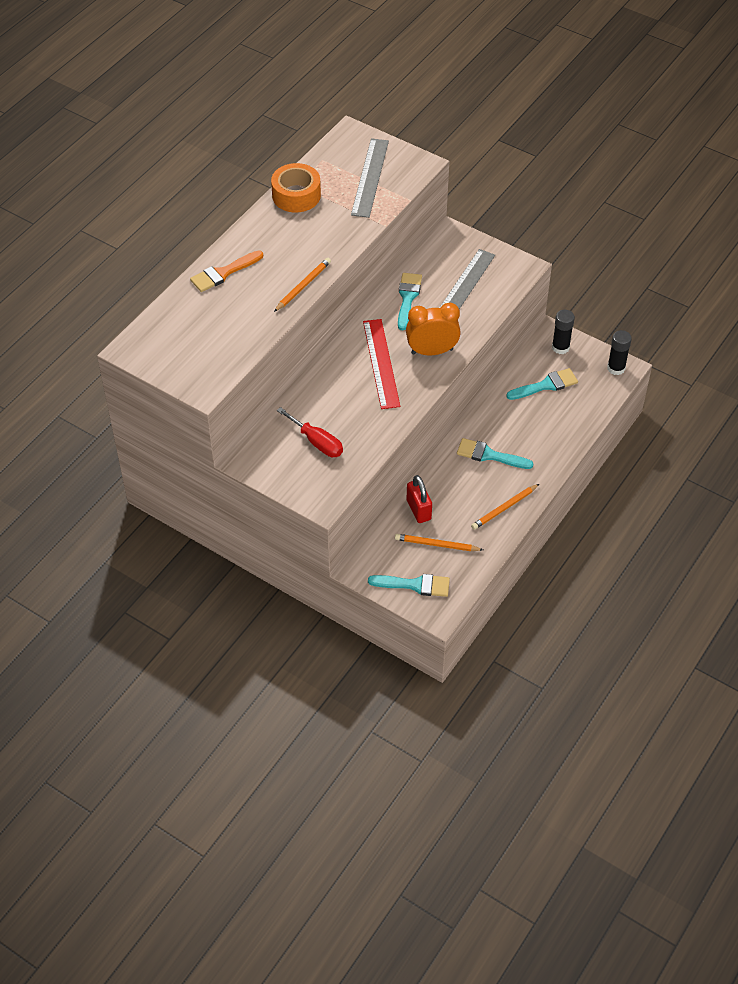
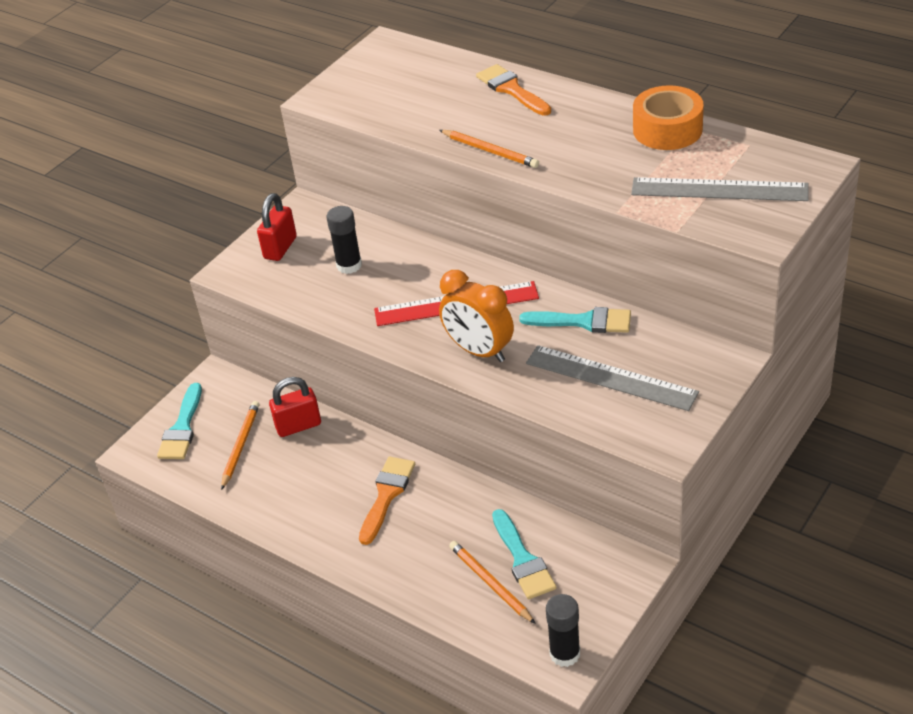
camera: 95 degrees right, 10 degrees down
(298, 471) = (280, 248): none -> red padlock
(317, 442) = (324, 259): red screwdriver -> none
(432, 351) = (479, 351): orange clock -> orange clock turned 135 degrees clockwise
(489, 455) = (386, 495): turquoise brush -> orange brush
(504, 508) = (291, 513): orange pencil -> orange pencil (491, 583)
(560, 347) = (605, 578): black glue stick -> black glue stick (349, 265)

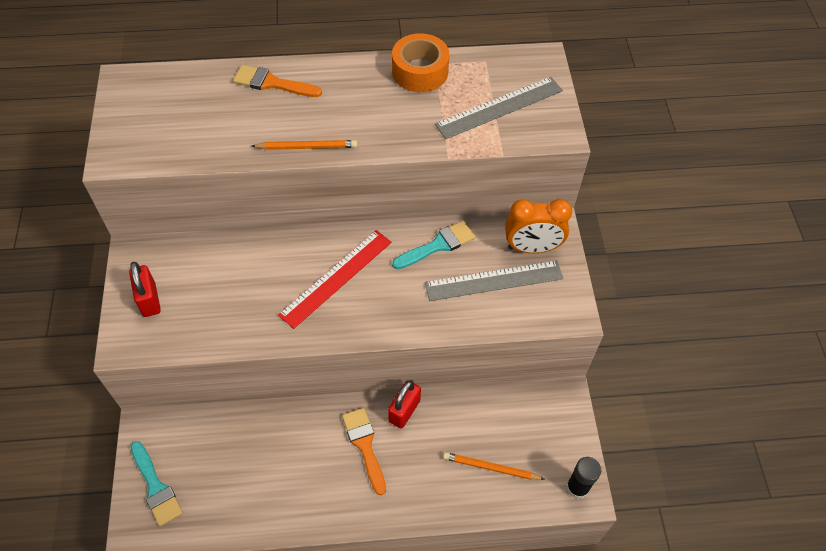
camera: 45 degrees left, 15 degrees up
(240, 446) = (219, 473): orange pencil -> none
(298, 426) = (250, 429): red padlock -> red padlock (404, 411)
(349, 265) = (222, 287): black glue stick -> none
(479, 351) = (387, 308): orange clock -> orange clock (532, 248)
(522, 559) = (496, 436): turquoise brush -> none

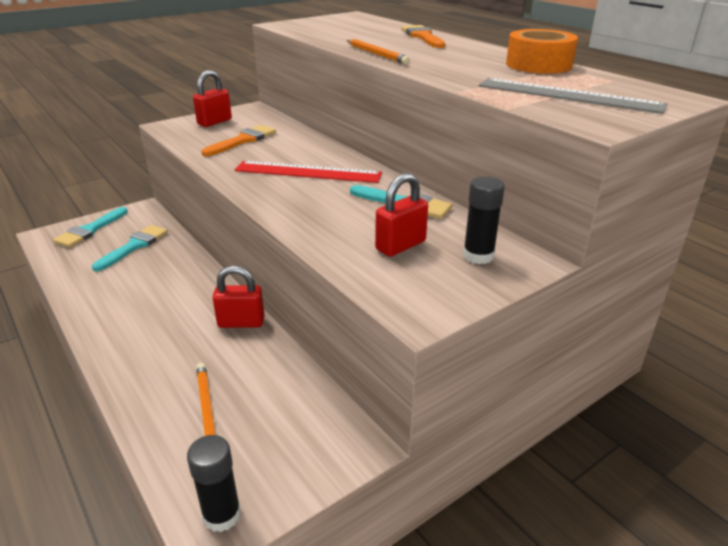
camera: 60 degrees right, 25 degrees down
(222, 455) = (134, 246): none -> turquoise brush
(364, 445) = (184, 312): orange brush -> orange brush (243, 140)
(494, 281) = (400, 246): grey ruler -> red padlock
(532, 248) = (478, 256): orange clock -> black glue stick

